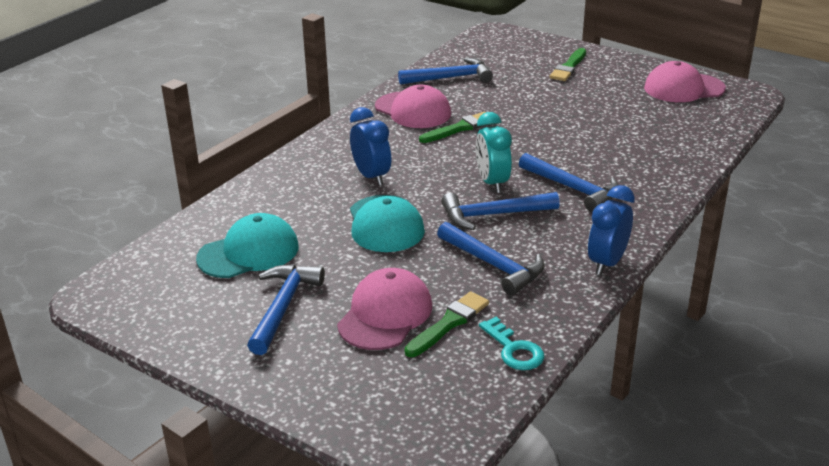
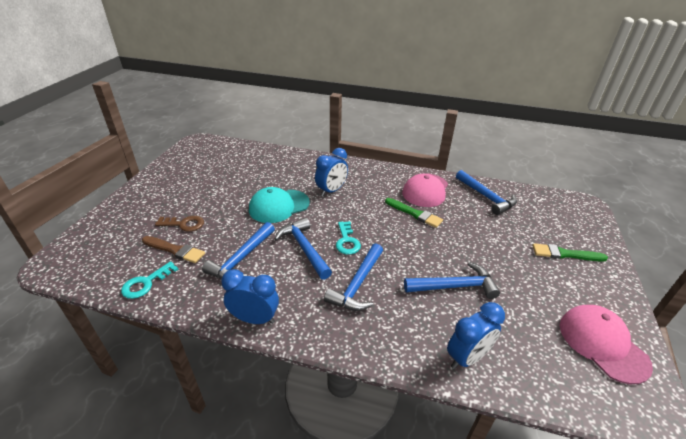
camera: 70 degrees right, 5 degrees up
(249, 252) = (239, 169): turquoise cap -> none
(283, 307) = (190, 190): blue hammer -> blue hammer (455, 286)
(385, 314) = (184, 224): pink cap -> brown key
(449, 323) = (175, 250): green brush -> brown brush
(492, 183) = (347, 241): turquoise clock -> turquoise key
(686, 150) = (467, 357): none -> blue clock

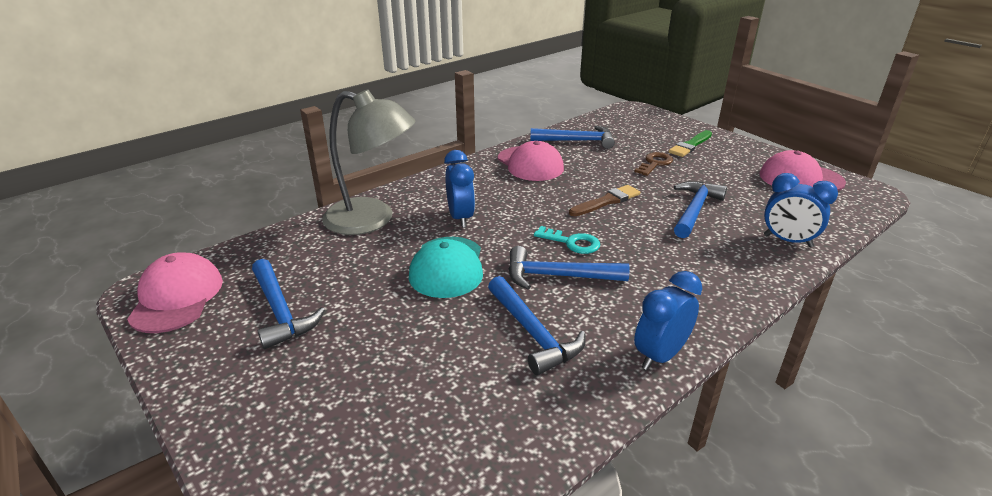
camera: 55 degrees left, 5 degrees down
(146, 283) = (507, 449): turquoise key -> none
(175, 250) = (451, 396): brown brush -> brown brush (606, 201)
(184, 224) = (391, 369): brown key -> brown key (654, 163)
(198, 149) = (177, 297): none -> pink cap
(301, 166) = (372, 220): none -> grey lamp
(357, 285) = (652, 262): blue hammer -> blue hammer (280, 311)
(415, 214) = (565, 185): green brush -> none
(467, 357) = (787, 241): blue clock -> blue clock turned 120 degrees clockwise

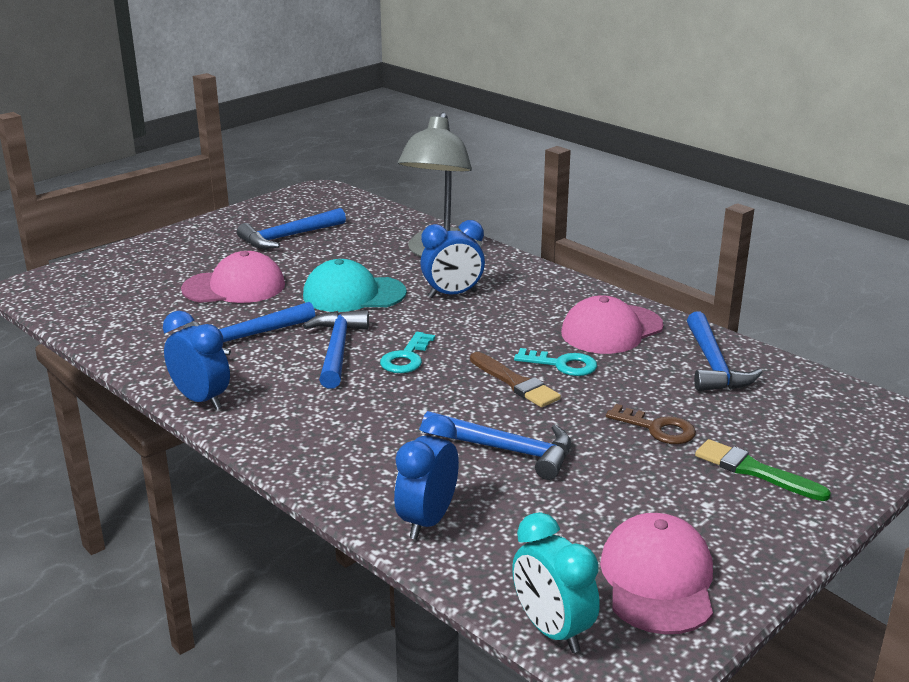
camera: 85 degrees right, 5 degrees down
(177, 297) = (310, 201): pink cap -> pink cap (234, 287)
(579, 184) = (562, 364): none -> turquoise key
(862, 208) = (552, 630): none -> turquoise clock

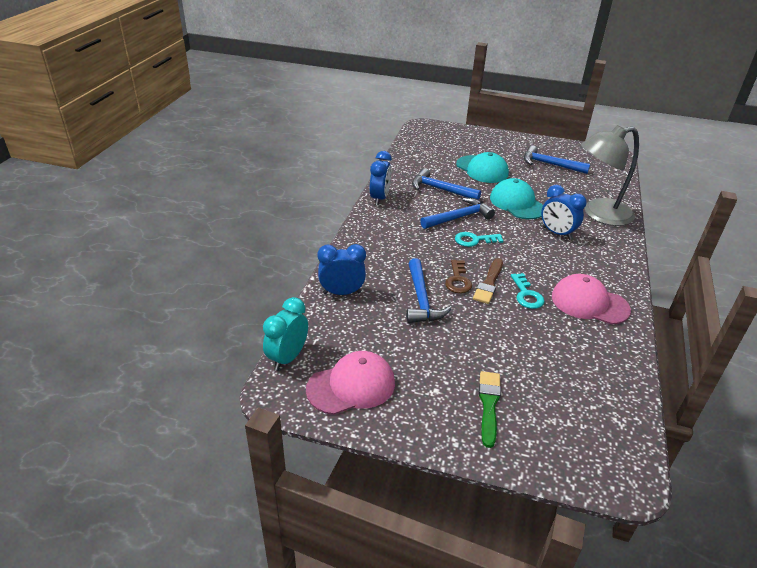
camera: 60 degrees right, 10 degrees up
(234, 287) = (482, 169): pink cap -> turquoise cap
(657, 428) = (496, 351): brown key -> brown key (458, 280)
(713, 365) = (597, 358): blue hammer -> none

